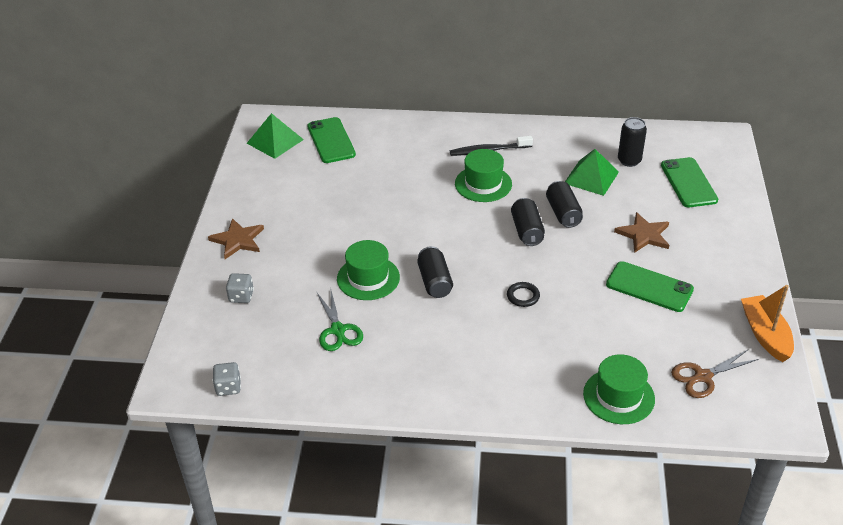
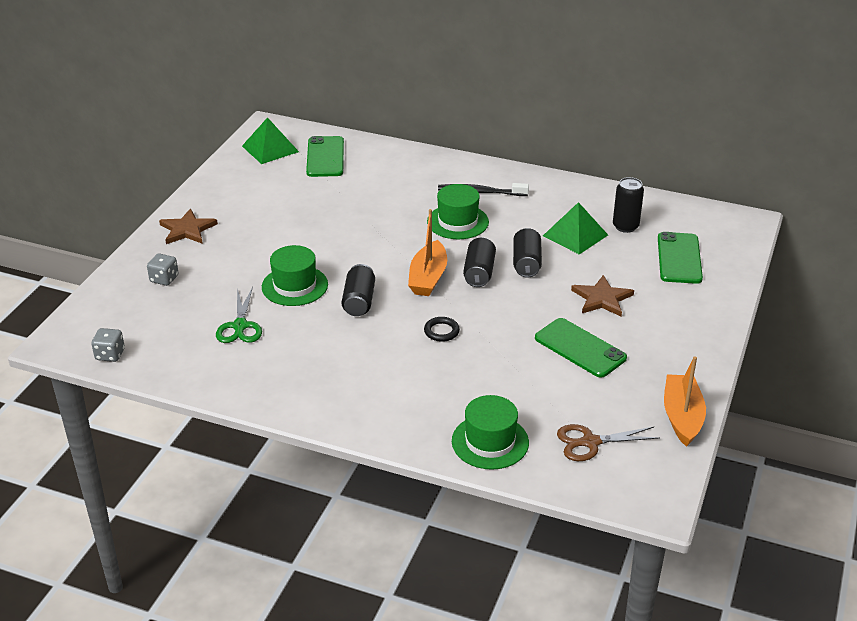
camera: 15 degrees right, 5 degrees down
(484, 245) = (428, 278): none -> orange boat

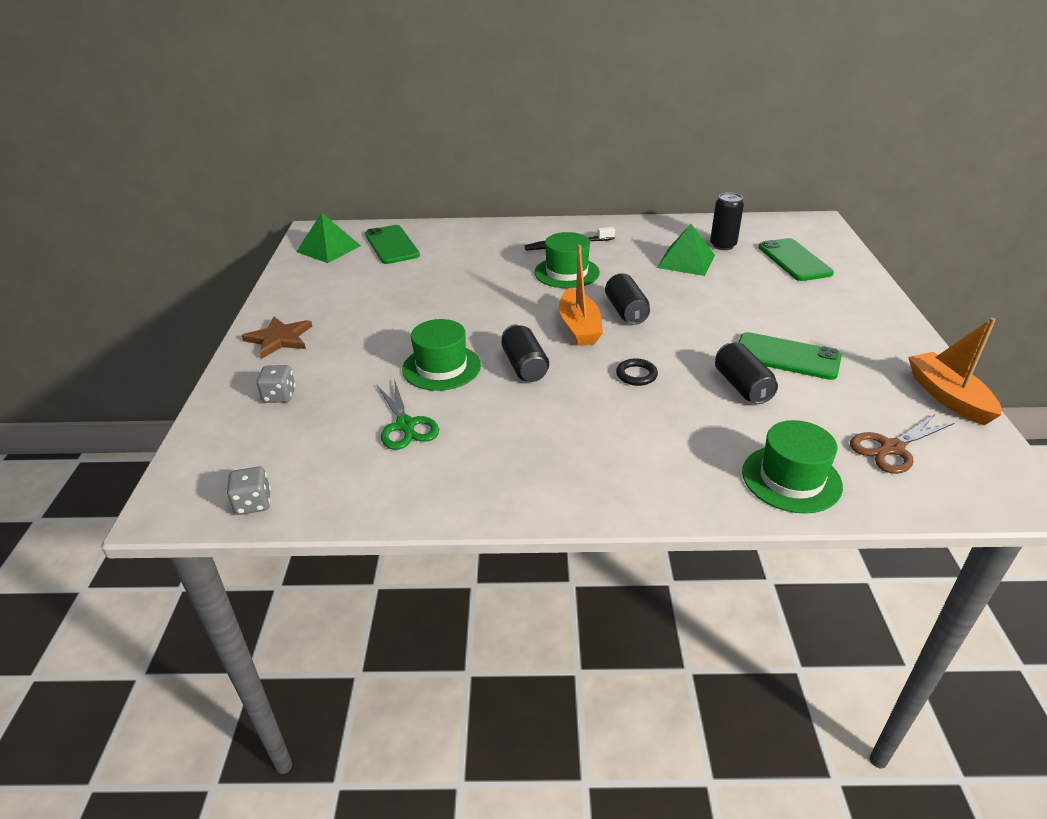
camera: 20 degrees left, 0 degrees up
(526, 263) = (663, 293): black can -> black can (742, 386)
(602, 298) = (762, 307): brown star -> none

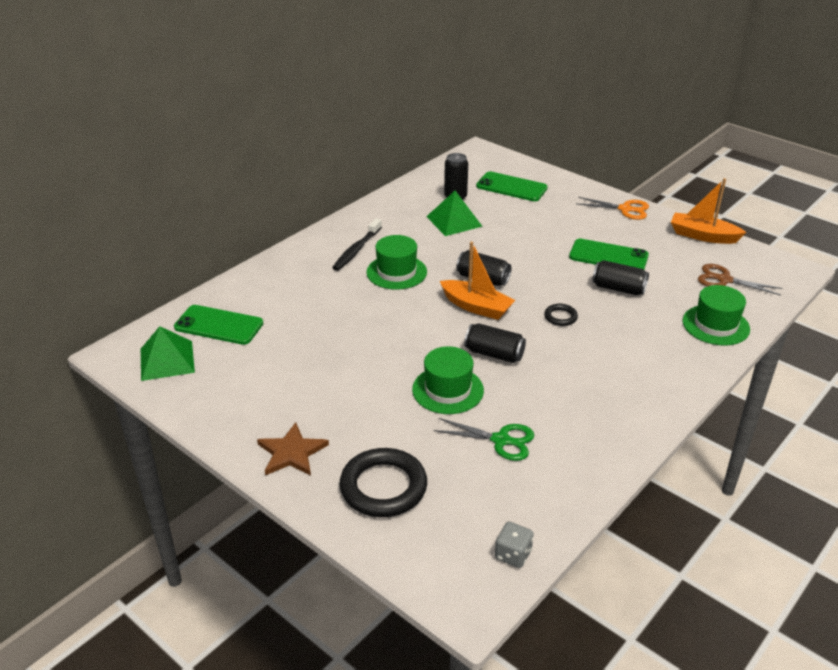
camera: 50 degrees left, 0 degrees up
(279, 396) = (383, 487): grey dice -> black ring
(787, 356) = (608, 256): green phone -> green phone turned 45 degrees clockwise
(890, 329) = (625, 209): none -> orange scissors
(891, 448) = (724, 280): brown scissors -> brown scissors turned 105 degrees clockwise

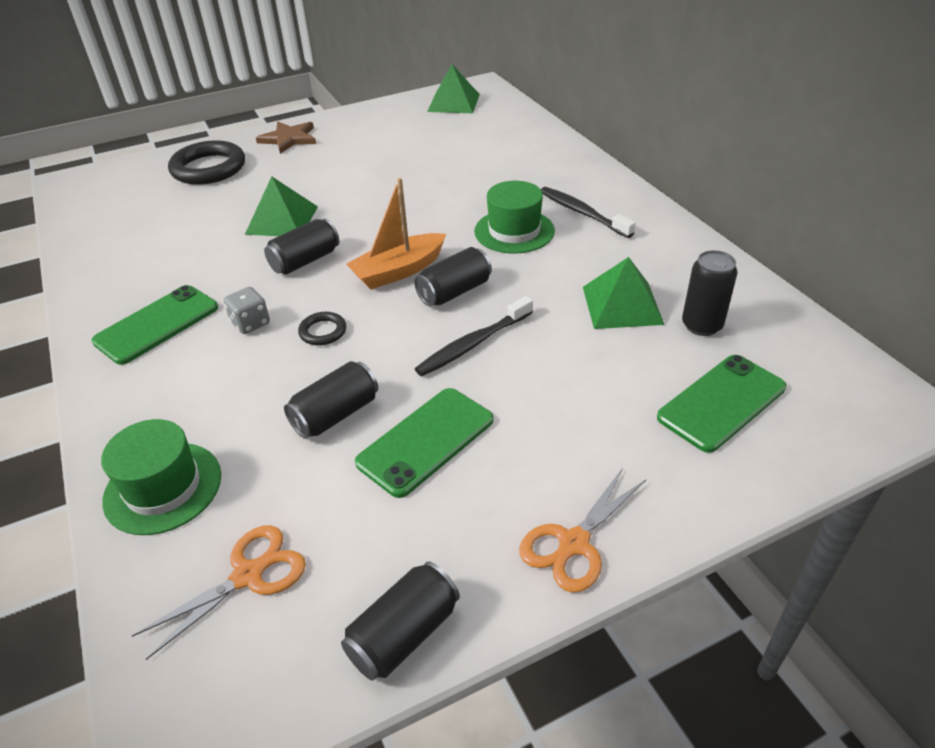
camera: 115 degrees right, 5 degrees up
(219, 325) = (487, 125): green phone -> green phone (157, 324)
(448, 390) = (282, 220): green hat -> green pyramid
(501, 440) = (187, 232): green scissors -> none
(513, 555) = (77, 207): grey dice -> grey dice (250, 323)
(526, 260) = (473, 344): none -> black toothbrush
(703, 236) = (404, 634): orange boat -> black can
(724, 280) = (248, 575): brown scissors -> orange scissors

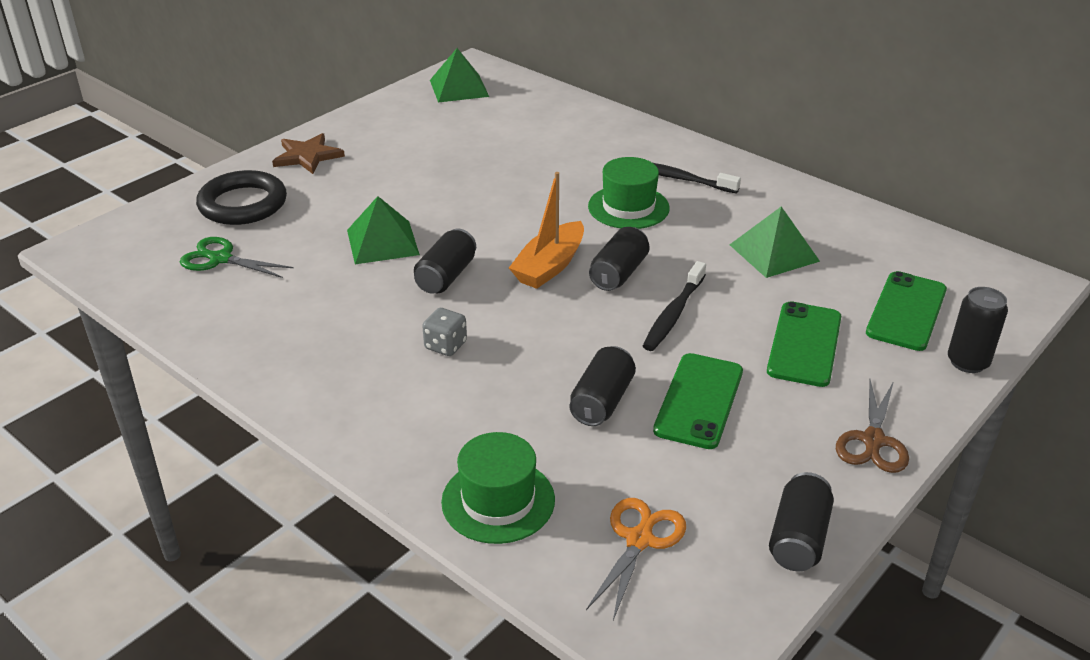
camera: 25 degrees left, 5 degrees down
(153, 209) = (220, 259): none -> green scissors
(157, 324) = (346, 369): green phone -> green phone (804, 344)
(323, 331) = (525, 336): black ring -> none
(574, 543) = (873, 440): orange scissors -> brown scissors
(701, 325) = (849, 255): black can -> black can (967, 362)

